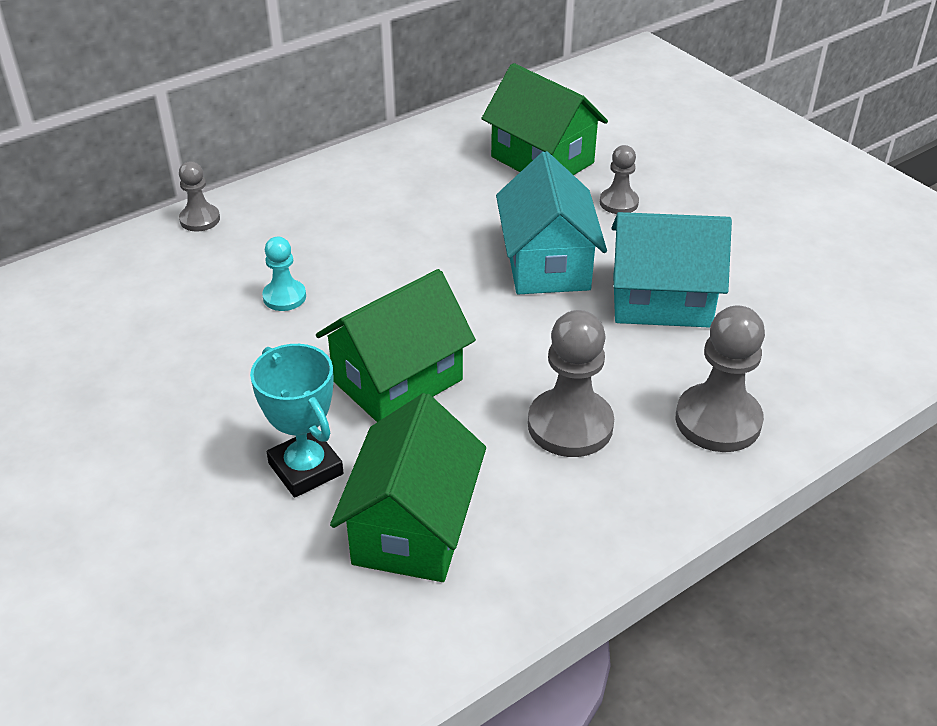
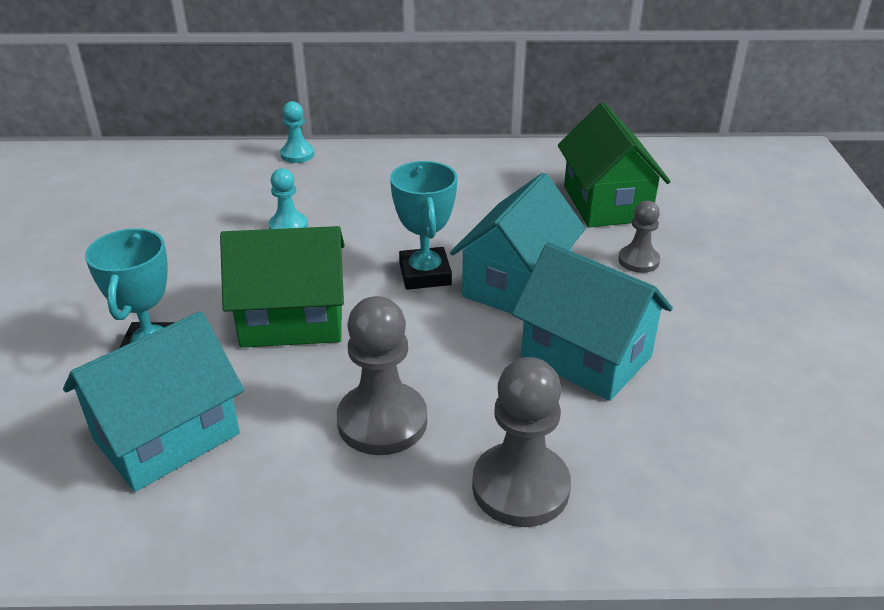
camera: 35 degrees right, 5 degrees down
(200, 219) = (297, 154): grey pawn -> turquoise pawn
(413, 528) = (167, 436): green house -> turquoise house
(464, 288) = (425, 274): none -> turquoise trophy

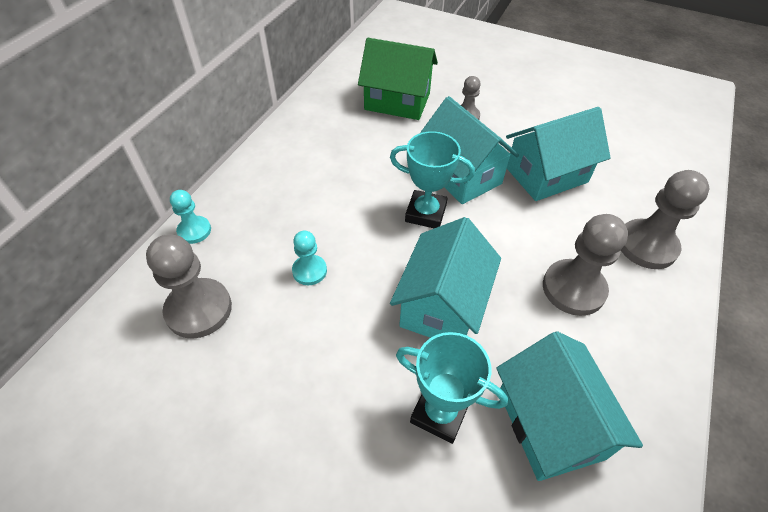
camera: 65 degrees left, 15 degrees up
(210, 187) = (199, 309): none -> grey pawn
(292, 320) = (442, 305): green house -> turquoise house

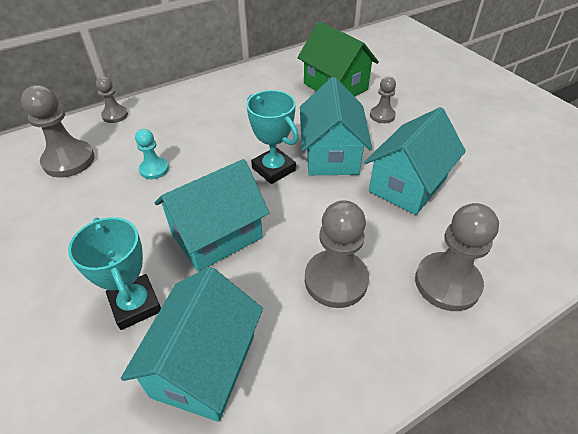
camera: 35 degrees right, 5 degrees down
(194, 231) = (115, 115): turquoise pawn -> grey pawn
(546, 175) = (407, 185): turquoise house -> turquoise house turned 60 degrees counterclockwise

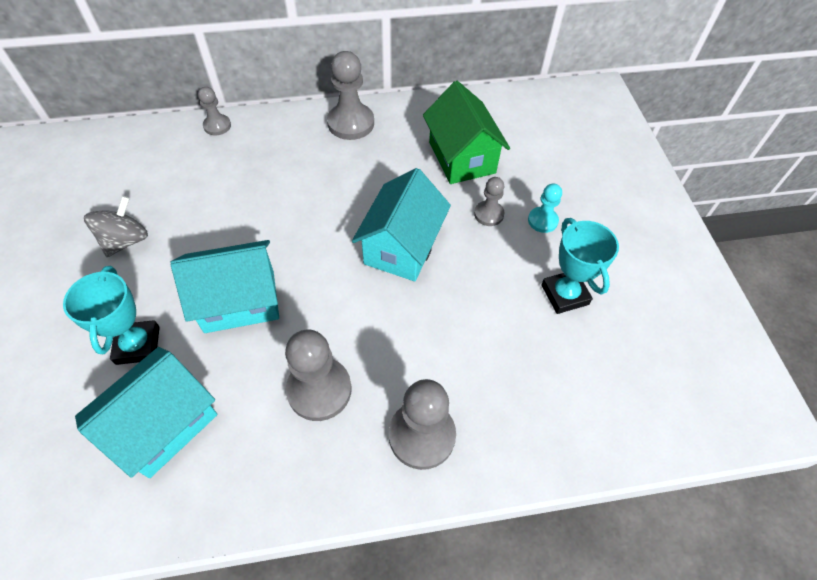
camera: 20 degrees right, 10 degrees up
(69, 160) = (152, 168): grey pawn -> grey pawn (351, 123)
(73, 222) = (126, 241): none -> grey spinning top
(154, 169) = (222, 205): turquoise pawn -> turquoise pawn (542, 221)
(273, 169) = (333, 244): turquoise trophy -> turquoise trophy (564, 295)
(407, 185) = (457, 312): turquoise house -> none

